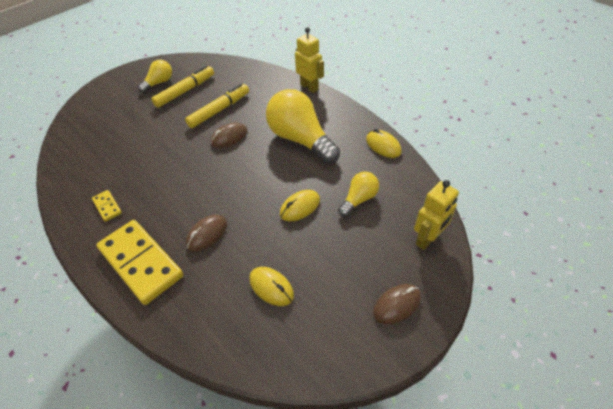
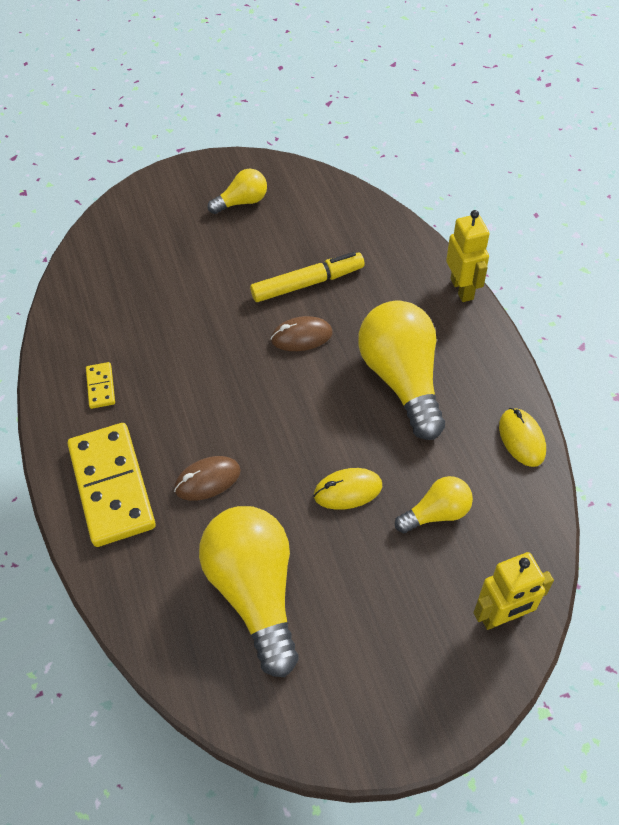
camera: 25 degrees right, 5 degrees up
(185, 91) = (273, 231): yellow marker -> none
(271, 287) = (255, 591): yellow mouse -> yellow light bulb
(397, 305) = (405, 690): brown mouse -> none

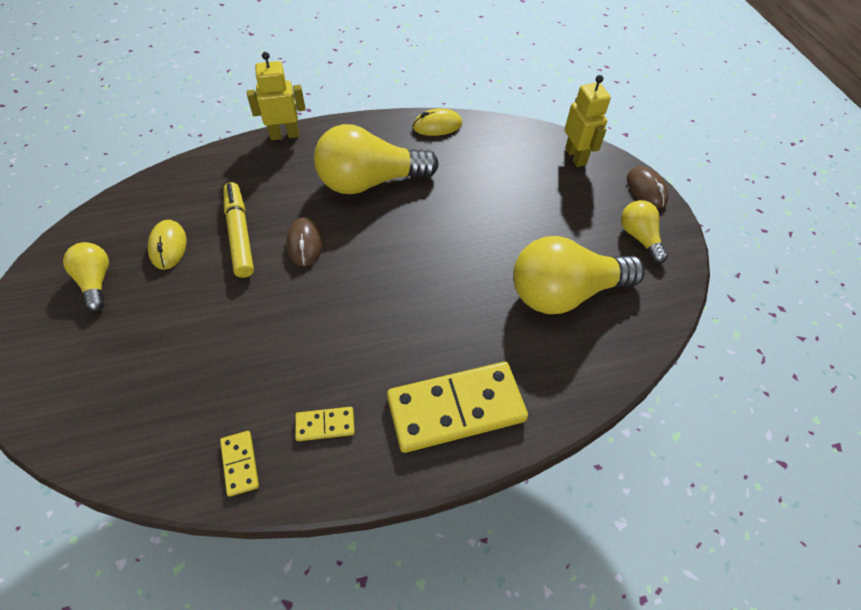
camera: 90 degrees left, 0 degrees up
(70, 336) = (240, 464): none -> yellow domino
(207, 480) = (455, 324): brown mouse -> brown mouse (646, 190)
(348, 491) = (474, 226): yellow mouse -> yellow mouse (168, 246)
(436, 513) = (496, 177): yellow light bulb -> yellow light bulb (639, 237)

